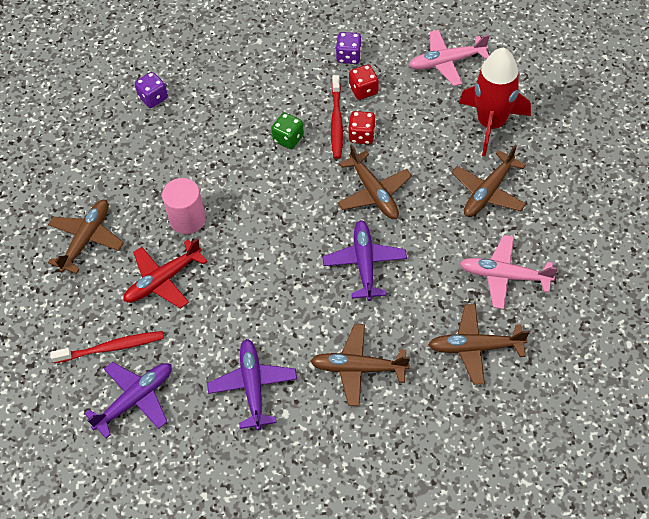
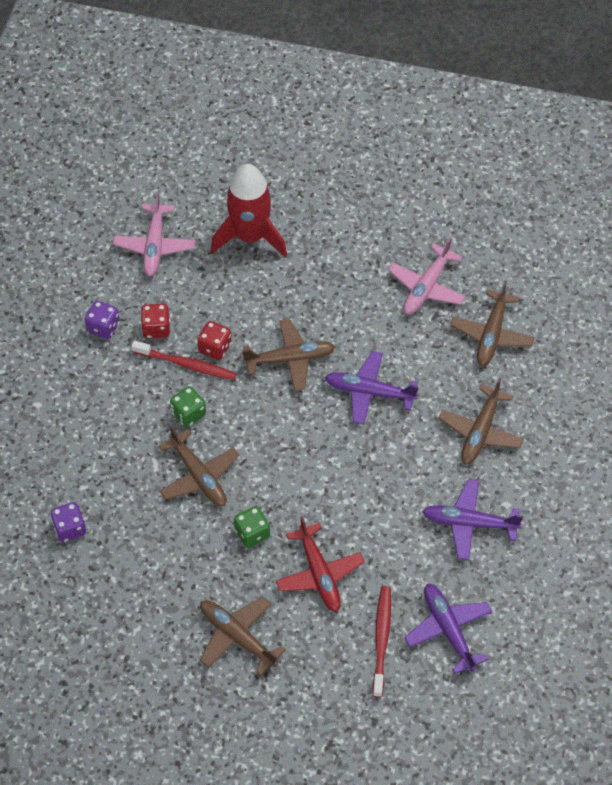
camera: 75 degrees left, 0 degrees up
(187, 219) = (252, 533): pink cylinder -> green dice
(488, 191) = (329, 266): brown plane -> brown plane (198, 476)

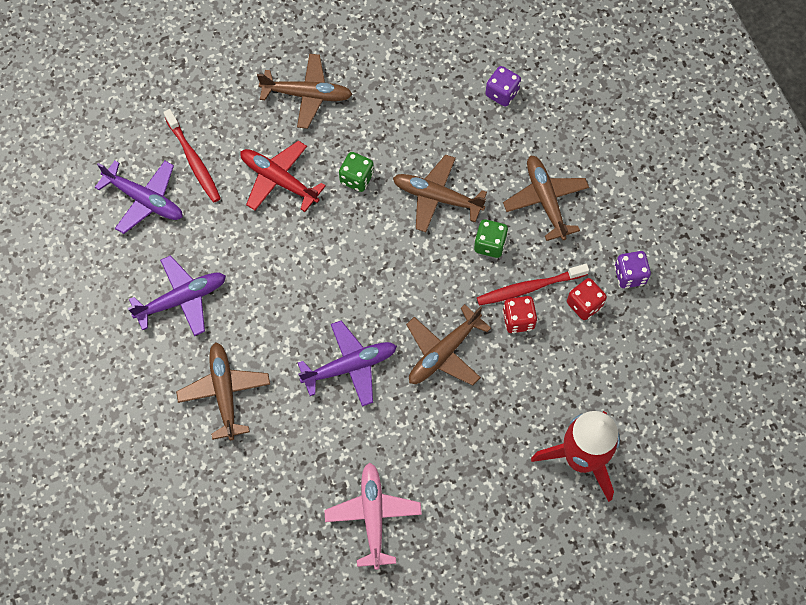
camera: 145 degrees right, 10 degrees up
(154, 245) = (659, 387): pink plane -> none
(491, 334) = (276, 504): brown plane -> brown plane (545, 200)

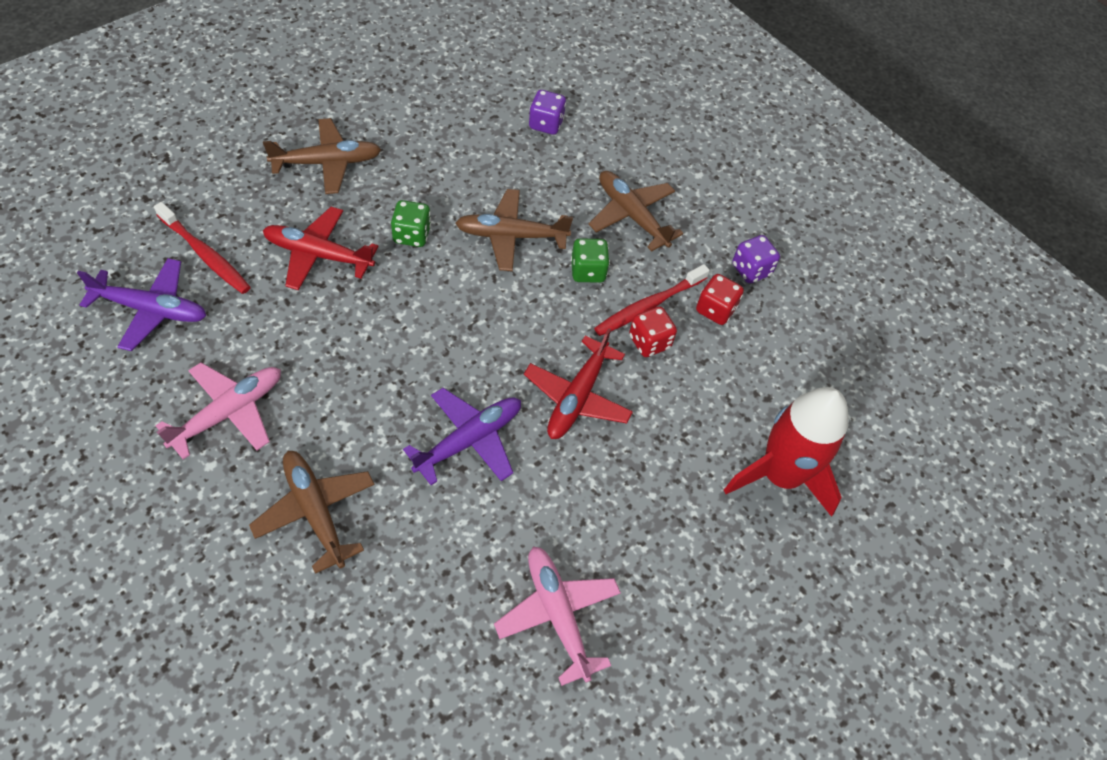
camera: 25 degrees left, 10 degrees down
(181, 299) = (228, 413): purple plane -> pink plane
(444, 352) = (577, 396): brown plane -> red plane

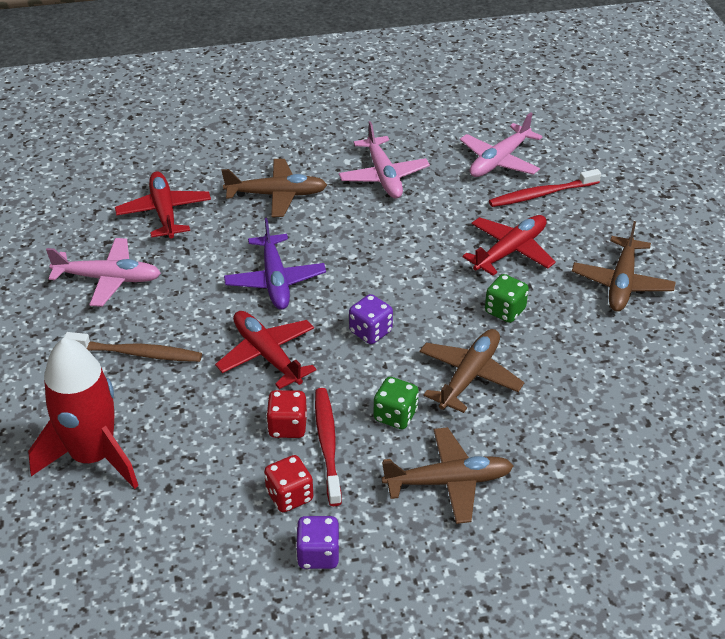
camera: 125 degrees right, 15 degrees down
(151, 309) = (499, 160): purple plane -> pink plane
(409, 625) = (164, 212): none -> red plane
(546, 124) = (619, 462): purple dice -> purple dice (370, 332)
(644, 513) = (137, 353): none -> brown toothbrush

